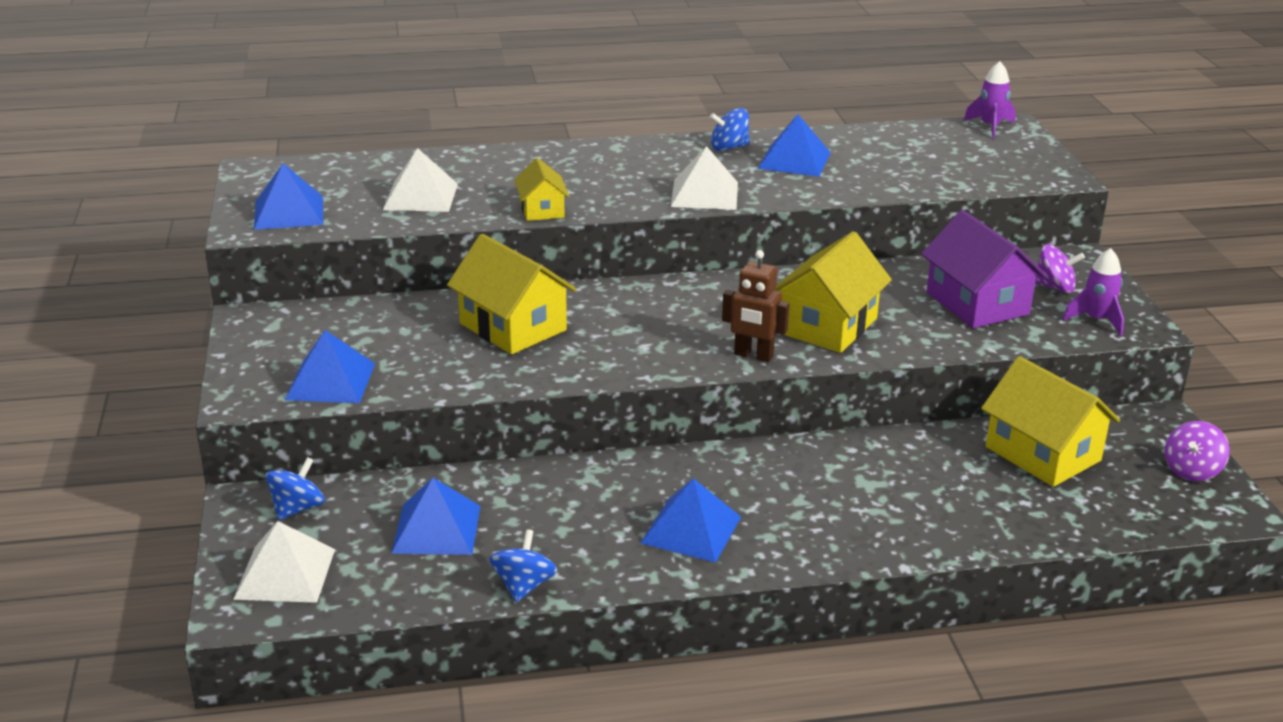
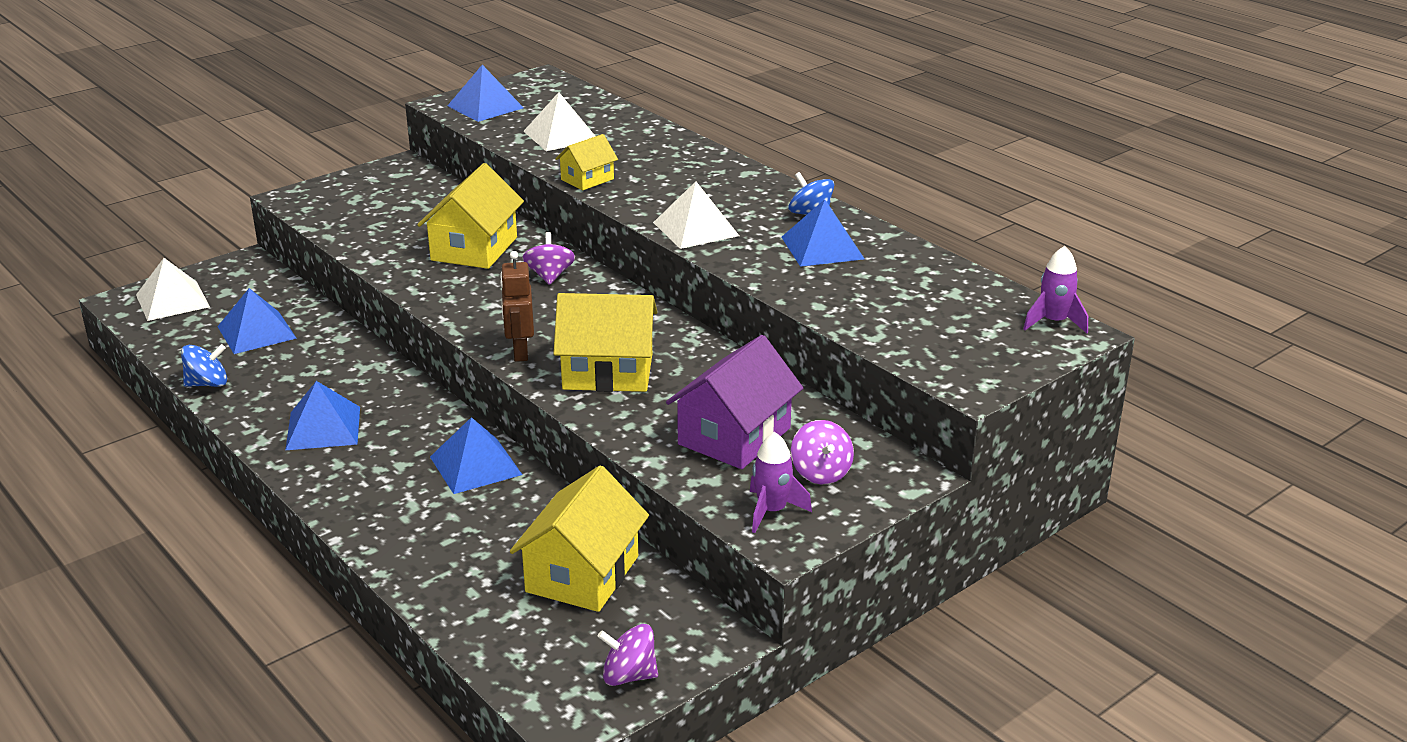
camera: 60 degrees right, 0 degrees up
(297, 508) = (248, 279): blue spinning top -> none
(330, 381) = (338, 215): blue pyramid -> blue pyramid (476, 465)
(617, 305) = (549, 276): none -> purple spinning top

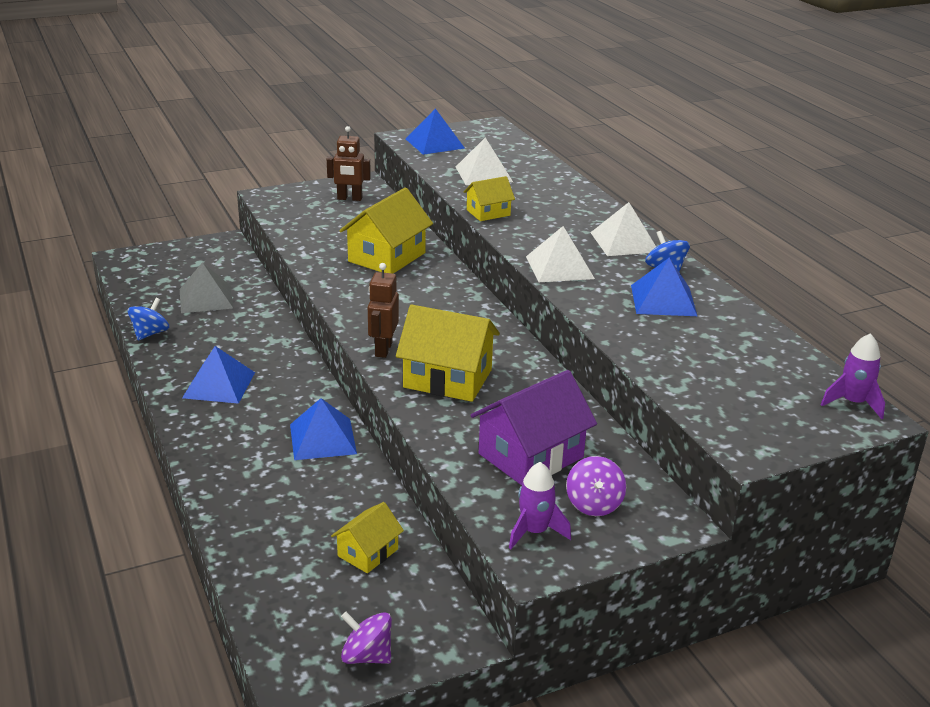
camera: 15 degrees right, 0 degrees up
(172, 300) = (157, 264): white pyramid -> white pyramid (624, 242)
(207, 384) = (150, 333): blue spinning top -> blue spinning top turned 60 degrees counterclockwise
(256, 332) = (206, 298): blue pyramid -> grey pyramid
(396, 187) = (349, 198): none -> brown robot
(549, 276) = (436, 289): purple spinning top -> none
(582, 574) = (368, 552): yellow house -> yellow house, size x0.56

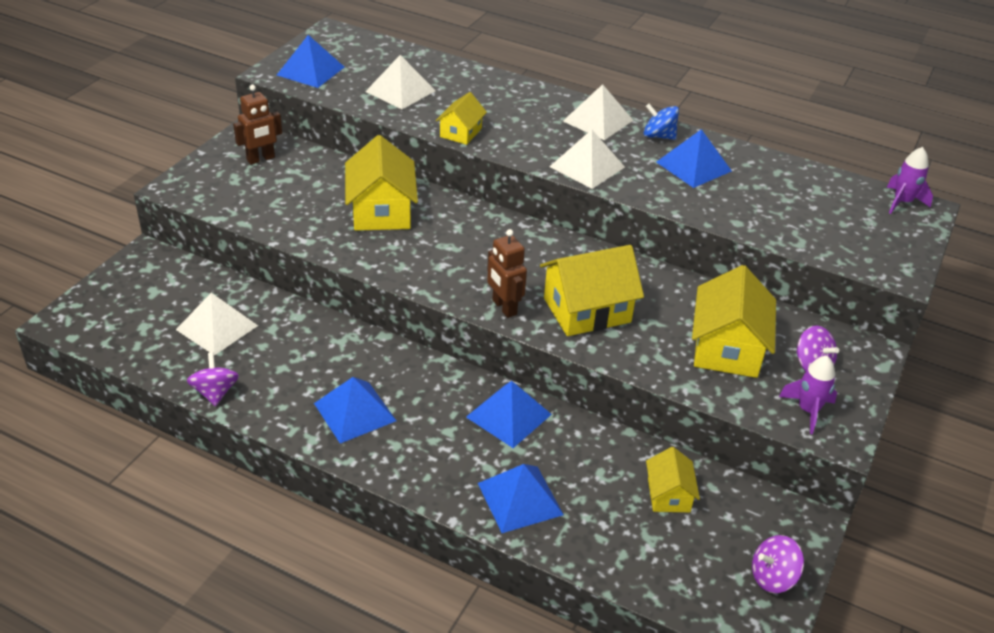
camera: 40 degrees left, 10 degrees up
(150, 333) = (215, 392): blue spinning top -> purple spinning top
(206, 298) = (217, 327): grey pyramid -> white pyramid
(250, 493) = (520, 499): none -> blue pyramid
(531, 456) = (727, 348): purple house -> yellow house

